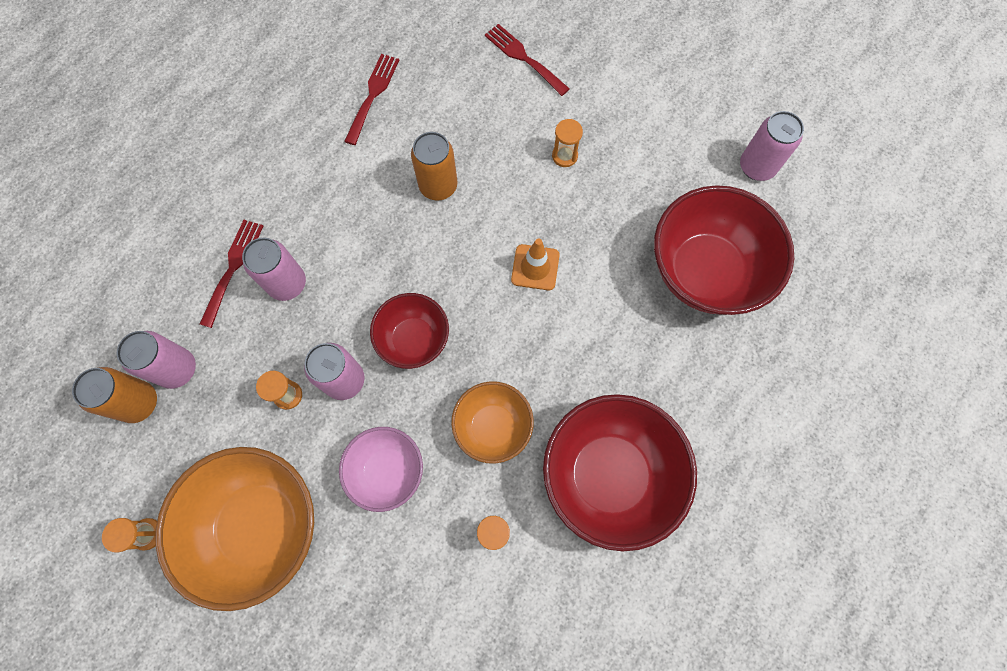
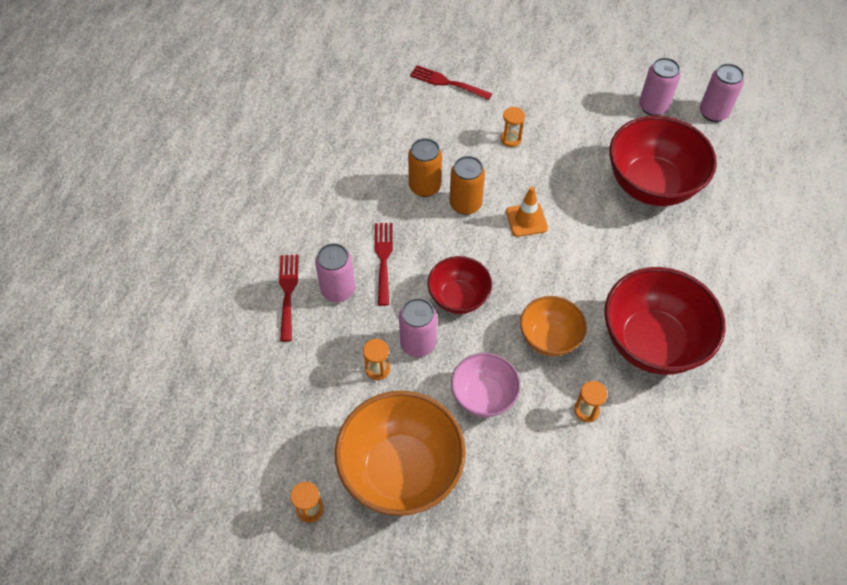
camera: 20 degrees left, 15 degrees down
(139, 403) = (256, 415): orange can -> orange can (465, 204)
(177, 369) = (276, 380): pink can -> pink can (713, 113)
(373, 95) = (342, 139): red fork -> red fork (383, 259)

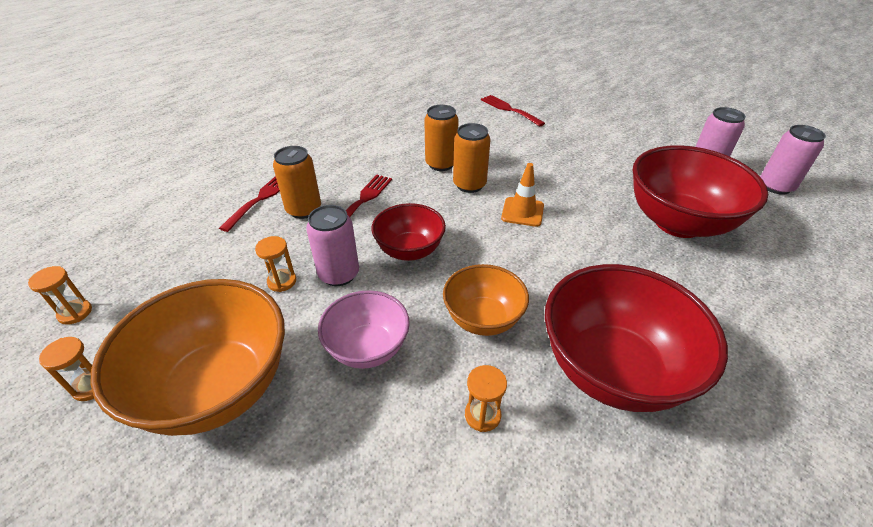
camera: 25 degrees right, 15 degrees down
(338, 290) = (304, 210): pink can -> orange can
(511, 139) = (544, 154): orange hourglass -> orange hourglass (75, 313)

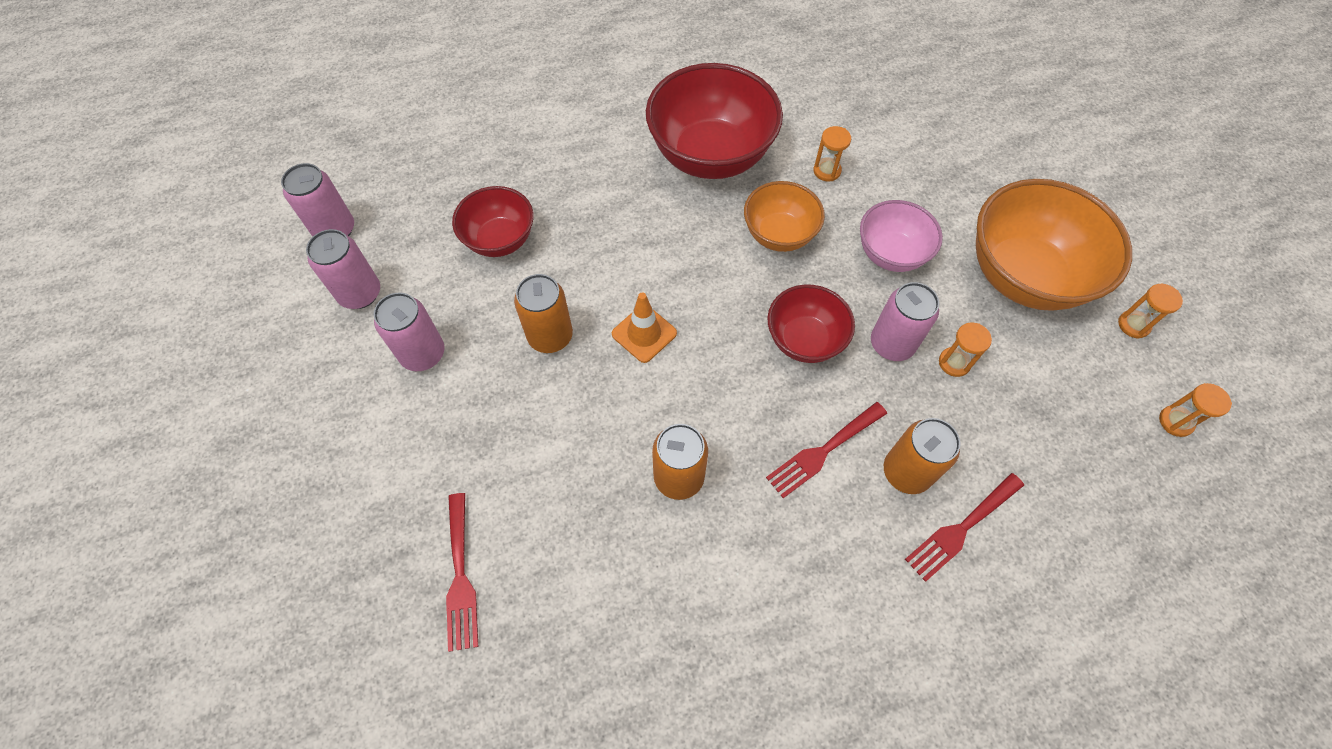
camera: 150 degrees left, 20 degrees up
(469, 185) = (670, 412): orange can -> orange can (550, 336)
(631, 158) = (423, 354): none -> pink can
(678, 222) = (500, 240): red bowl -> red bowl, size x0.57

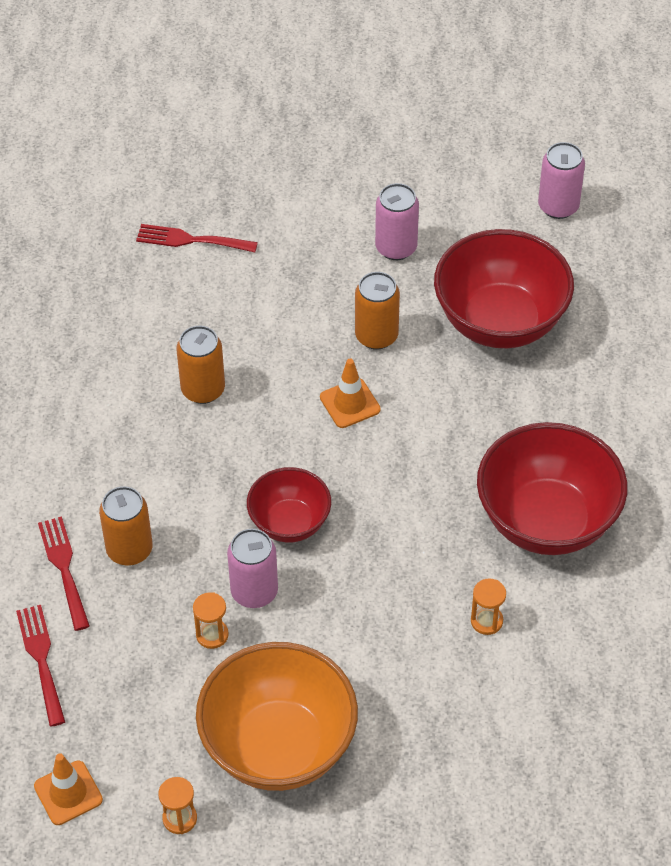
camera: 110 degrees right, 10 degrees down
(360, 293) = (477, 215): pink can -> none
(500, 240) = (500, 322): red bowl -> red bowl, size x1.75
(779, 234) = (418, 546): orange bowl -> none
(823, 451) = (177, 496): red fork -> red fork (41, 659)
(890, 254) = (355, 635): pink bowl -> none
(1175, 421) = (68, 793): orange hourglass -> orange traffic cone

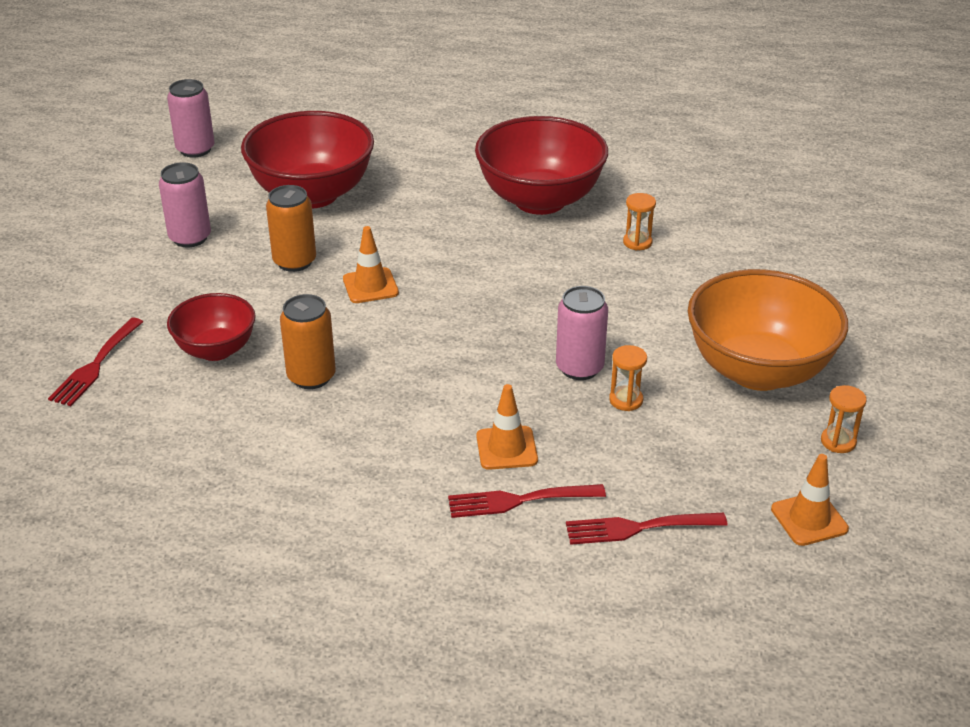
camera: 80 degrees left, 15 degrees down
(129, 550) = (506, 448): orange can -> orange traffic cone
(289, 523) = (502, 337): red bowl -> red bowl (216, 350)

